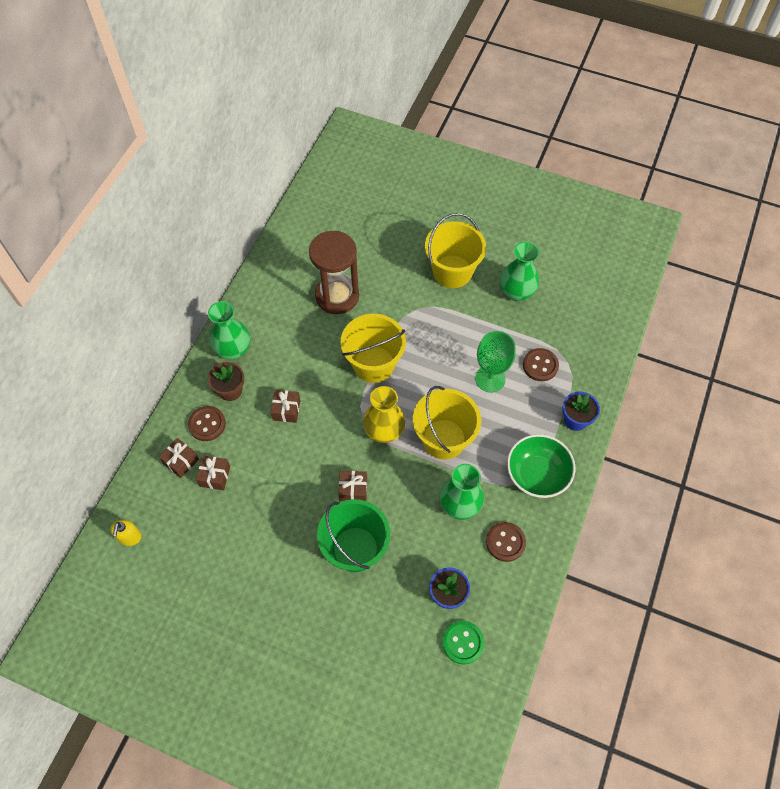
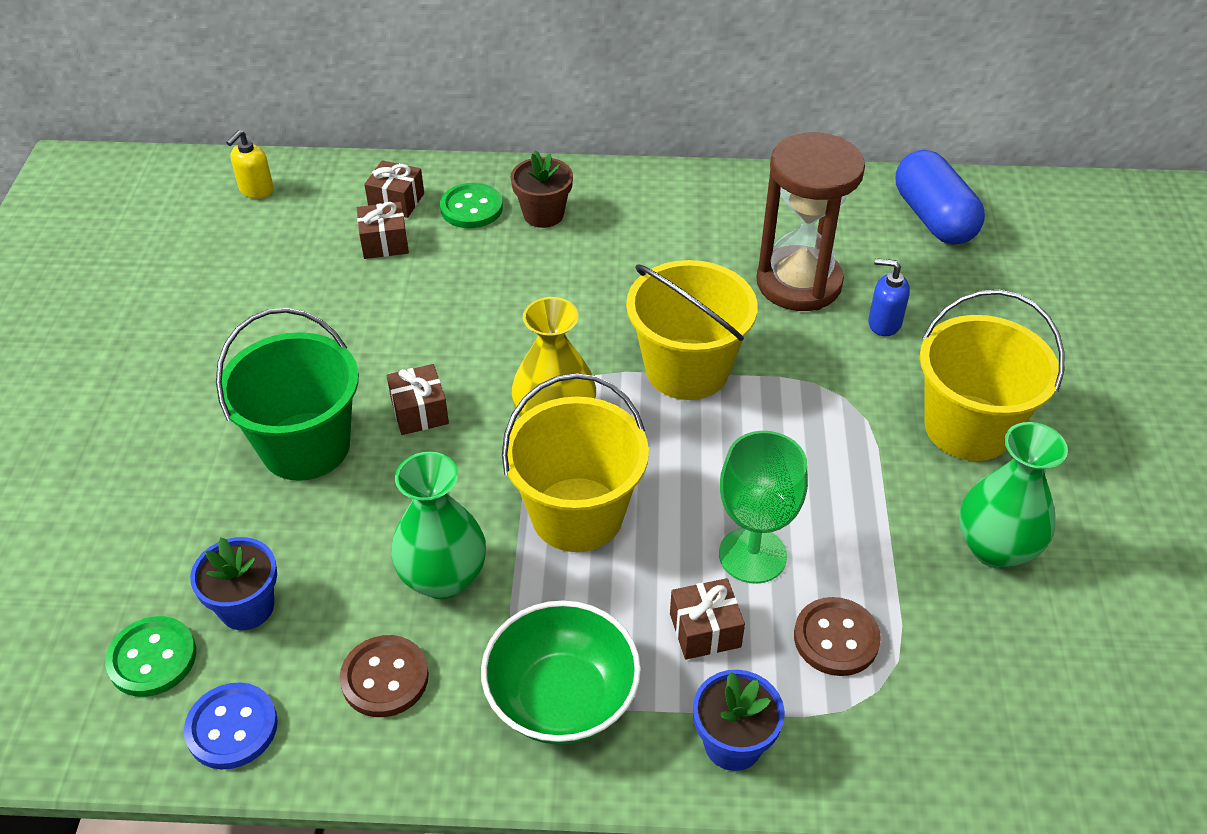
camera: 70 degrees right, 15 degrees down
(130, 537) = (256, 190): yellow soap dispenser -> yellow soap dispenser turned 45 degrees counterclockwise
(207, 424) = (471, 208): brown button -> green button
(233, 350) = (619, 196): green vase -> none
(286, 410) = (538, 286): brown gift -> brown gift (705, 630)
(318, 223) = (933, 218): none -> blue capsule
(378, 274) = (884, 323): none -> blue soap dispenser
(511, 612) = (232, 727): none -> blue button

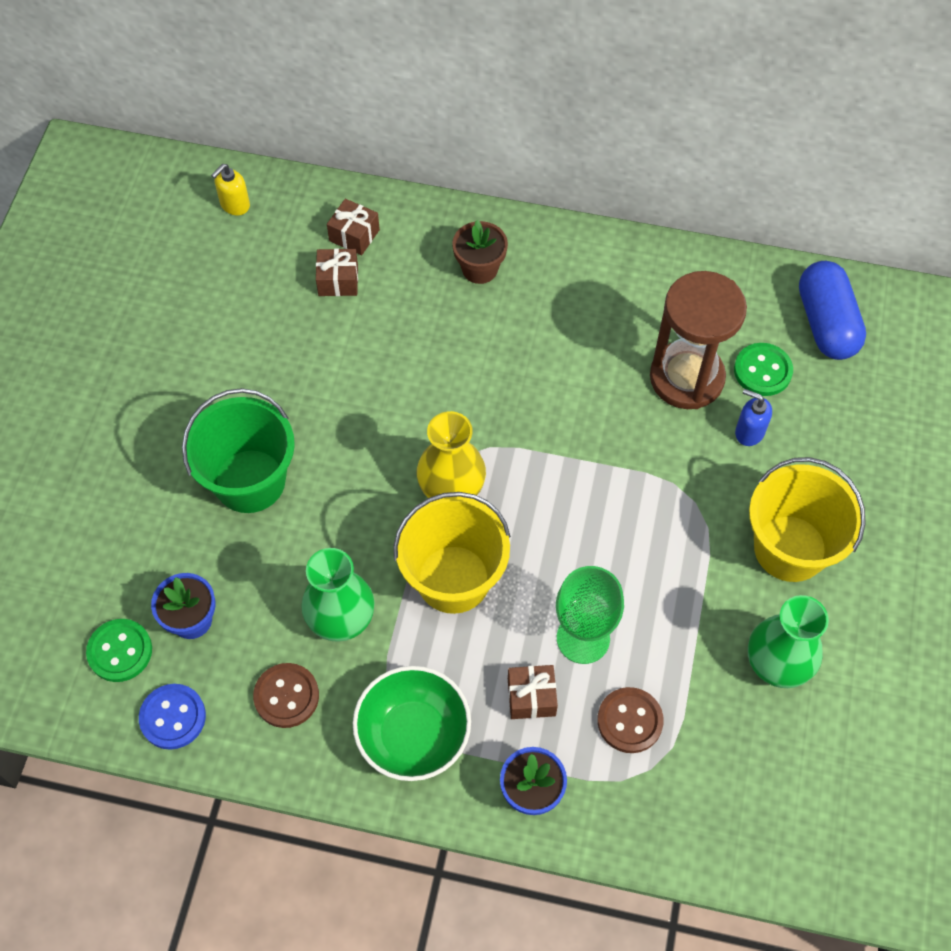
camera: 10 degrees right, 15 degrees up
(419, 412) = (344, 462): brown gift -> none
(471, 208) = (418, 252): green button -> green button (762, 371)
(687, 369) = (570, 453): yellow bucket -> none

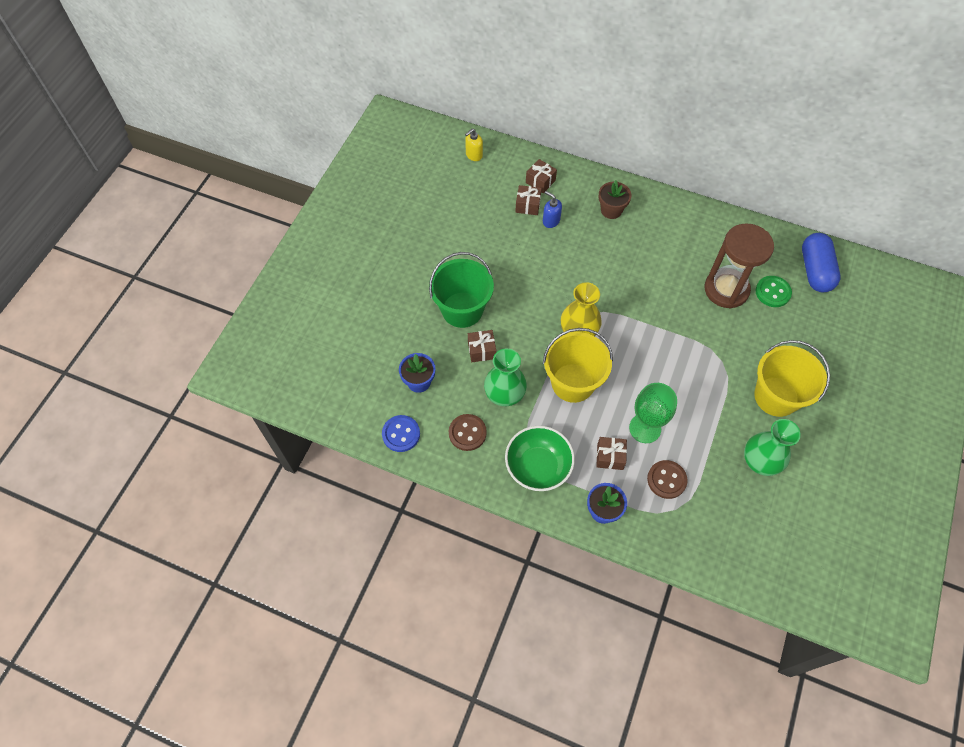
camera: 10 degrees right, 0 degrees up
(120, 651) = (376, 392): green button -> none
(292, 547) = (481, 350): none -> brown gift
(749, 432) = (760, 326): blue soap dispenser -> blue soap dispenser (551, 221)

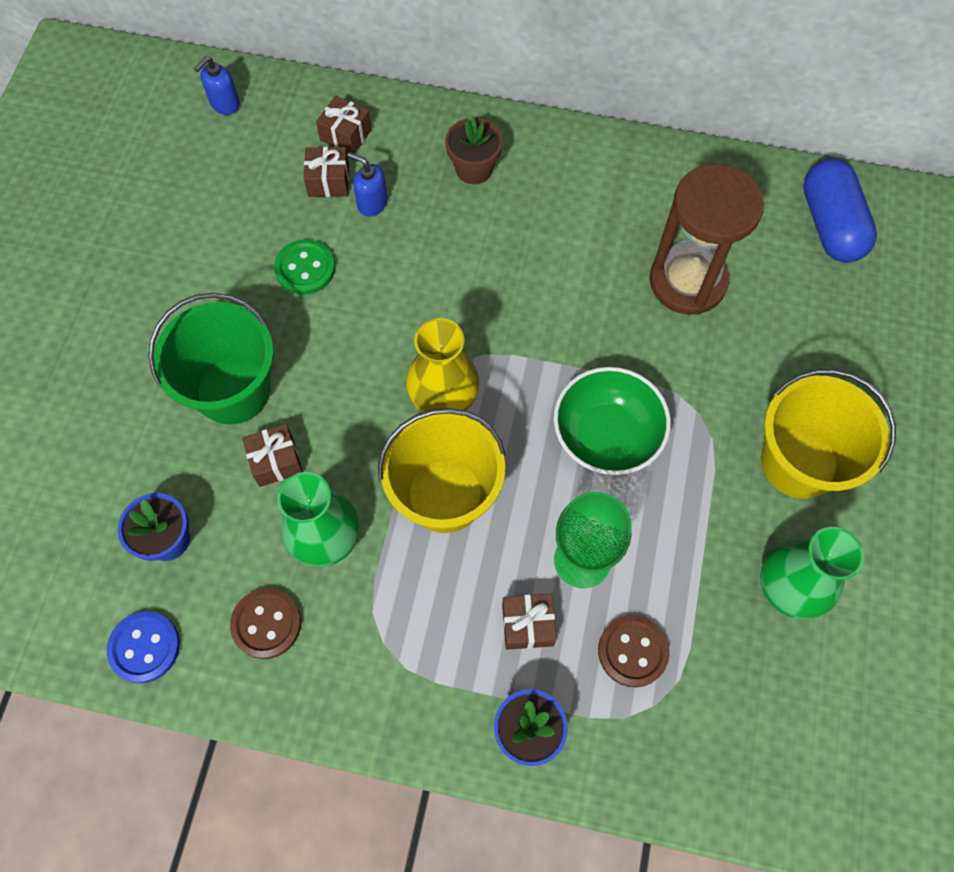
camera: 10 degrees left, 5 degrees up
(474, 155) = (225, 104): yellow soap dispenser -> blue soap dispenser
(538, 467) = (401, 667): green bowl -> green bowl (606, 436)
(772, 292) = (766, 274): green button -> green button (305, 268)

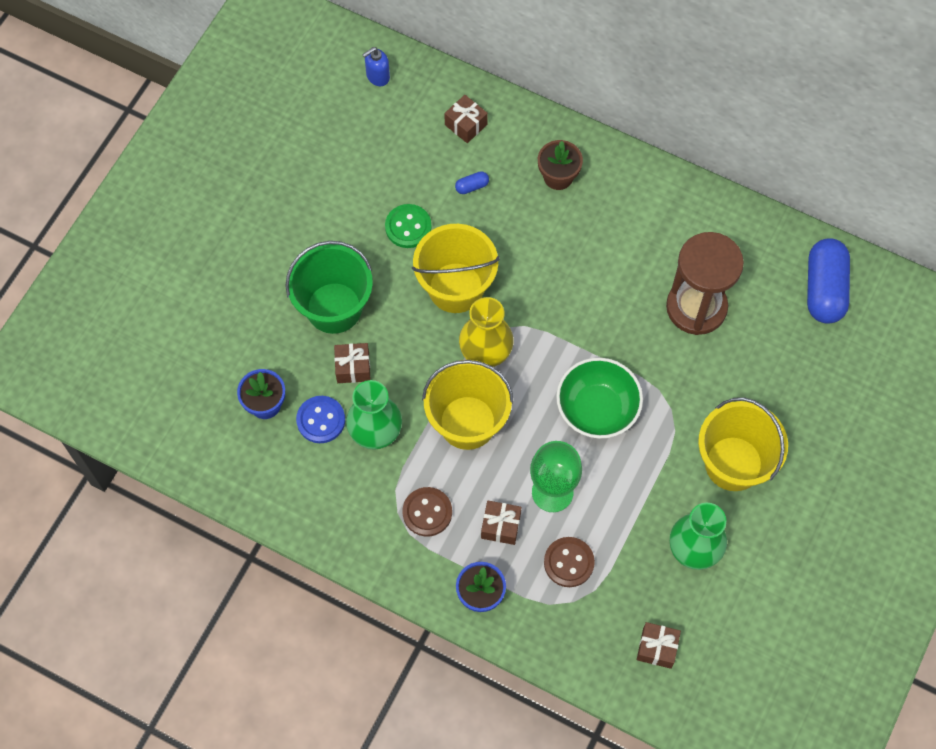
camera: 15 degrees right, 0 degrees up
(144, 647) = (235, 473): blue button -> blue button (321, 420)
(266, 624) = (320, 479): brown button -> brown button (427, 512)
(329, 181) = (443, 160): brown gift -> brown gift (657, 648)
(372, 203) = (472, 186): blue soap dispenser -> blue capsule
(384, 328) = (456, 287): none -> yellow bucket

